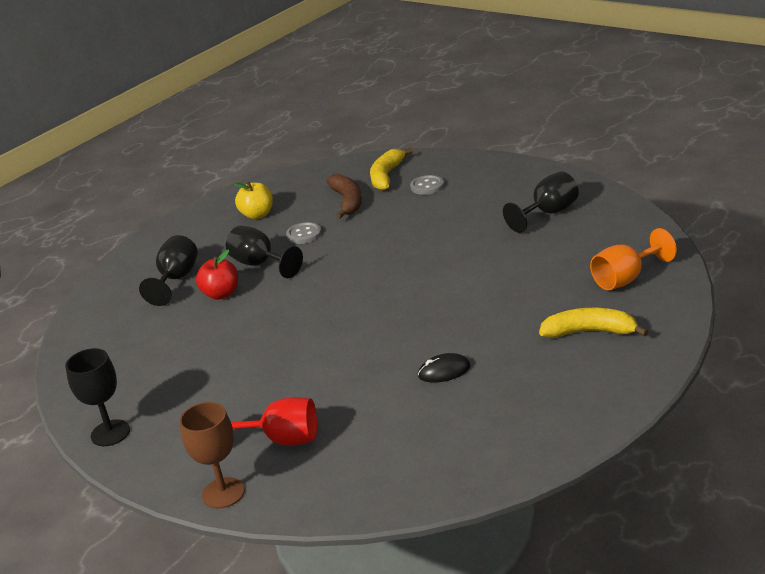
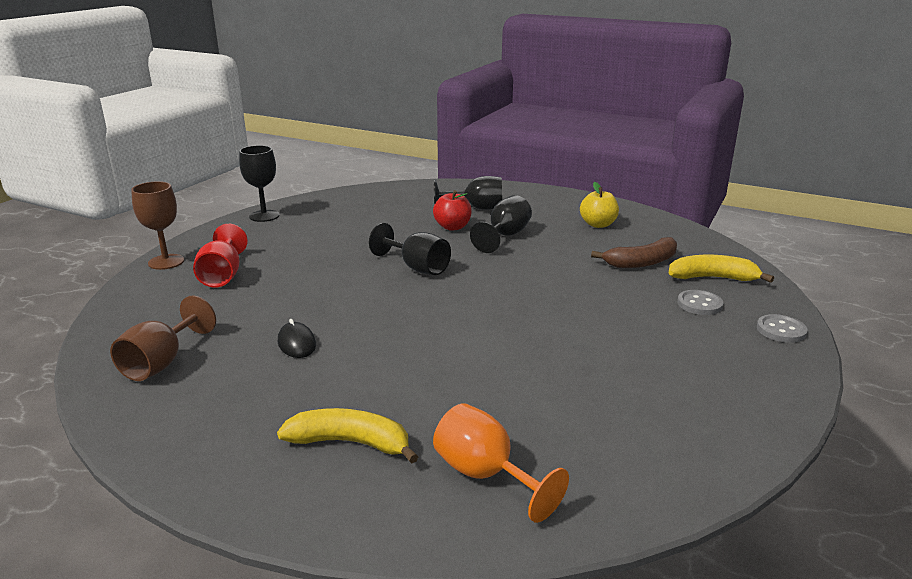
camera: 75 degrees right, 5 degrees down
(304, 234) = (565, 249): grey button -> grey button (781, 330)
(463, 447) = (161, 363): none -> brown goblet
(548, 213) = (663, 398): black goblet -> black goblet (417, 268)
(590, 332) = (350, 443): yellow banana -> yellow banana turned 75 degrees counterclockwise

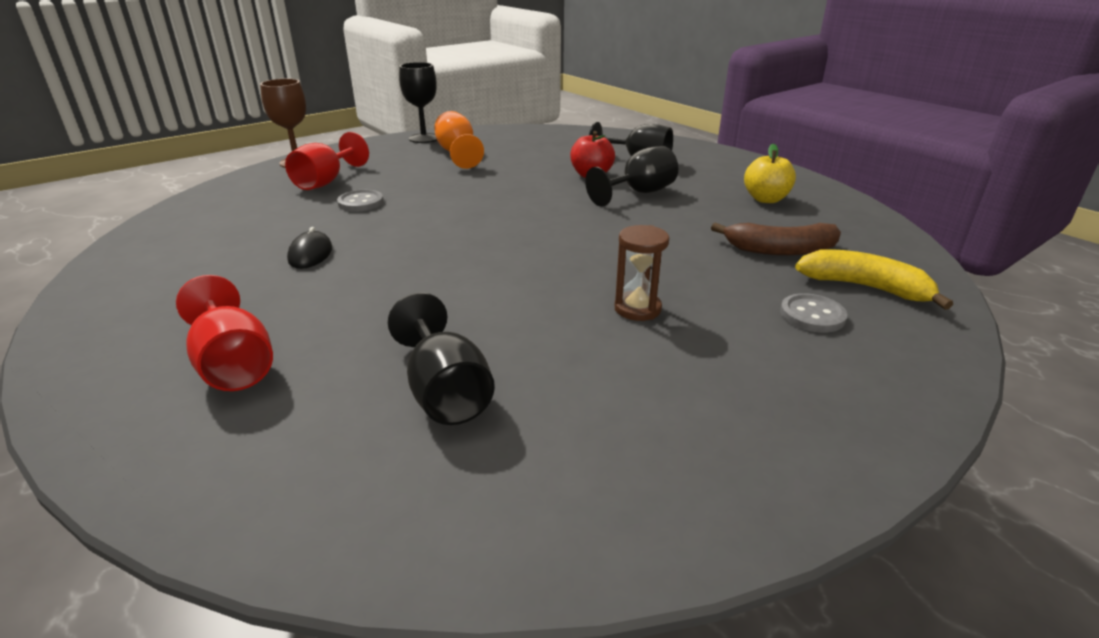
camera: 25 degrees right, 5 degrees up
(161, 363) = (183, 245): brown goblet -> none
(350, 443) = (234, 365): yellow banana -> red goblet
(417, 268) = (509, 207): black goblet -> black goblet (445, 392)
(485, 475) = (316, 447): orange goblet -> orange goblet (457, 153)
(593, 326) = (637, 309): none -> brown hourglass
(781, 330) = (909, 378): grey button -> grey button (360, 202)

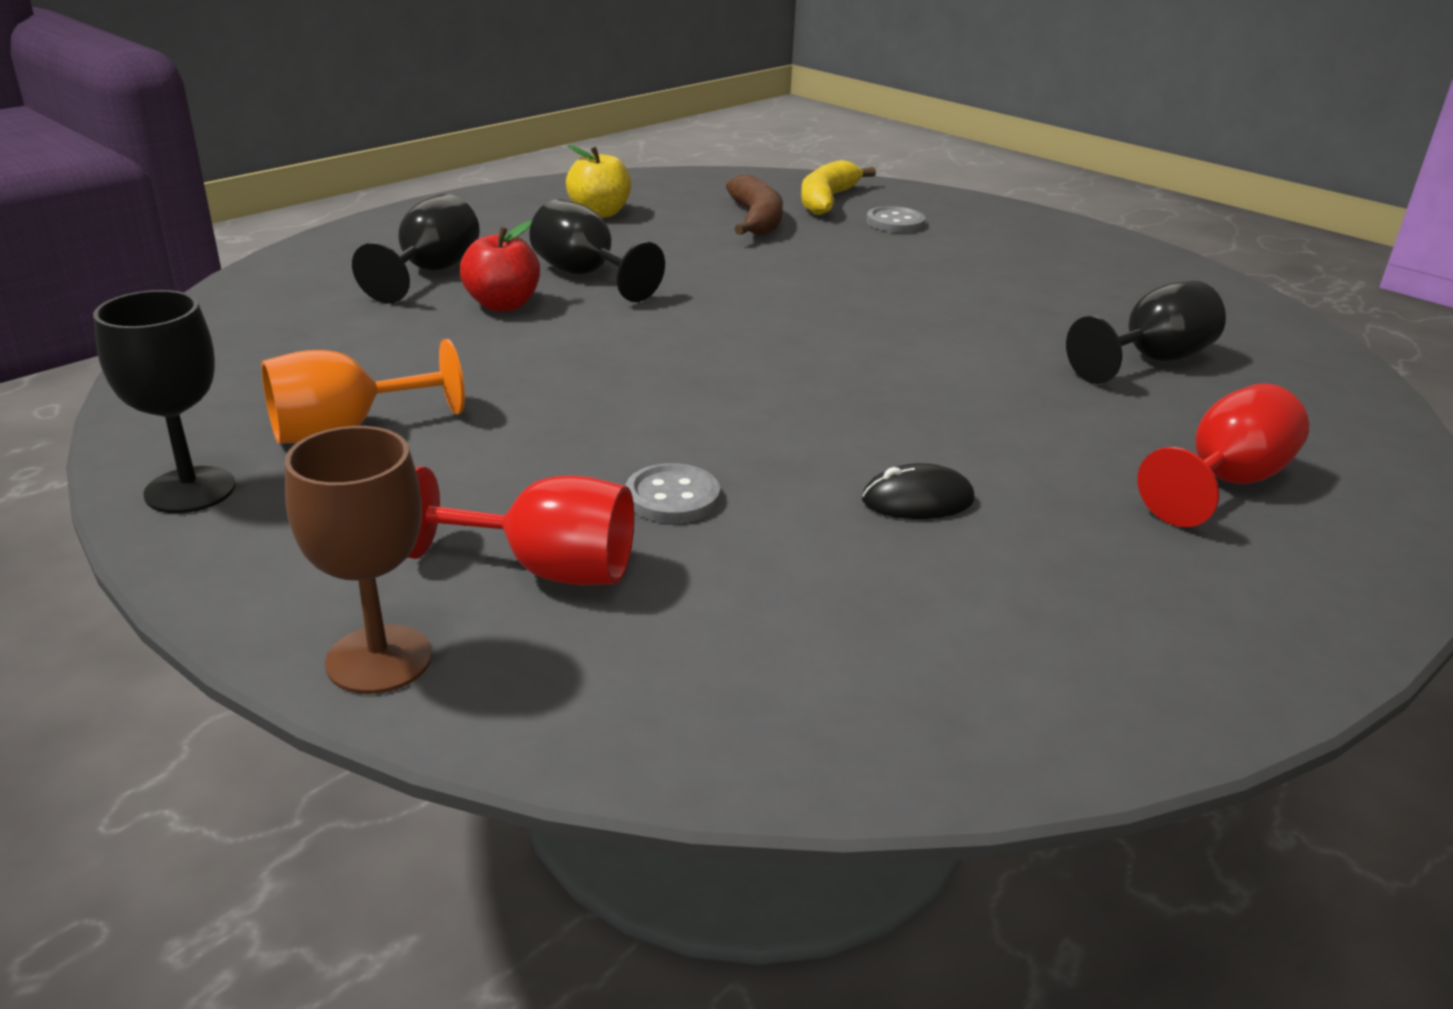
camera: 100 degrees left, 0 degrees up
(637, 309) = (932, 284): brown hourglass -> none

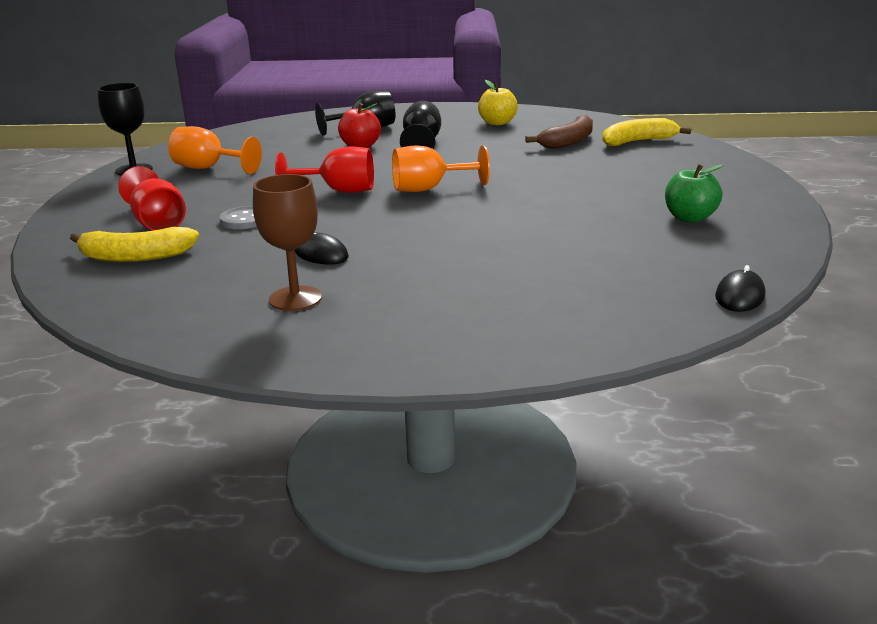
camera: 50 degrees right, 5 degrees down
(379, 659) = (67, 225): brown goblet -> brown goblet (295, 298)
(685, 646) = (135, 257): none -> yellow banana
(779, 344) = (429, 189): none -> orange goblet
(895, 222) = (648, 159): grey button -> none
(1106, 287) = (689, 218): none -> green apple
(1151, 360) = (604, 253): black goblet -> none
(1224, 483) = (474, 305): red goblet -> red goblet (339, 191)
(1343, 362) = (739, 296): none -> black mouse

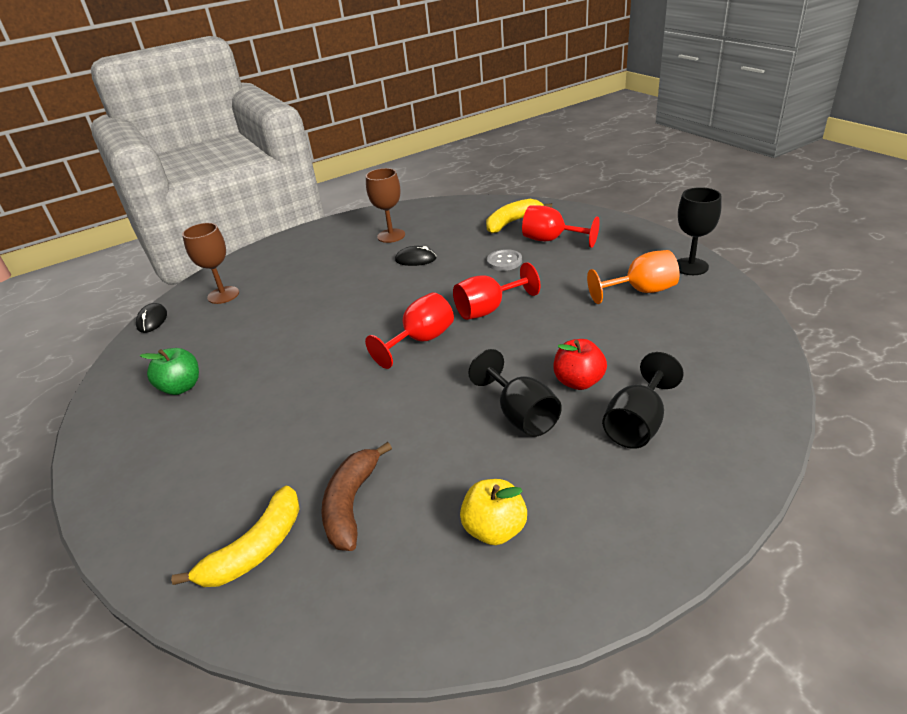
camera: 150 degrees right, 10 degrees up
(429, 189) = (421, 340): orange goblet -> red goblet
(618, 297) = (223, 295): none -> brown goblet

